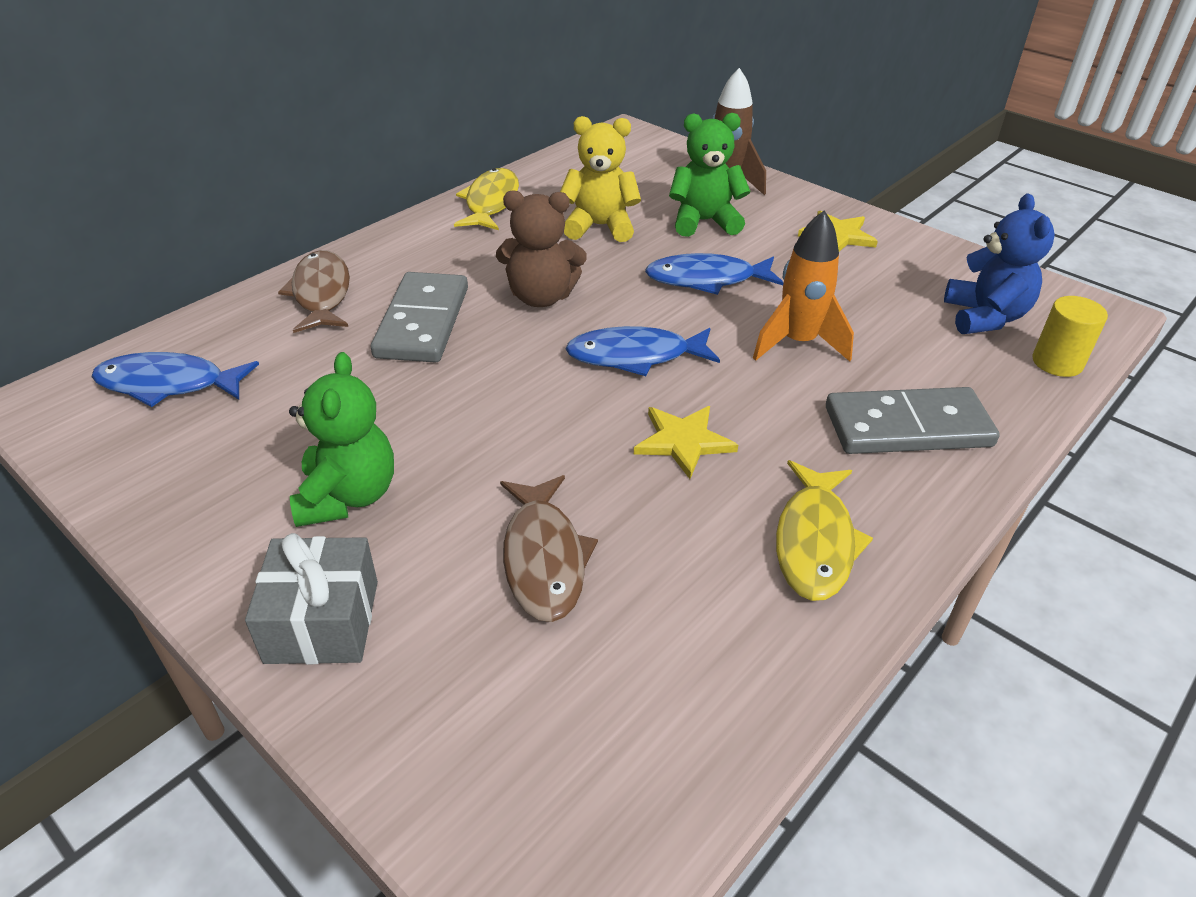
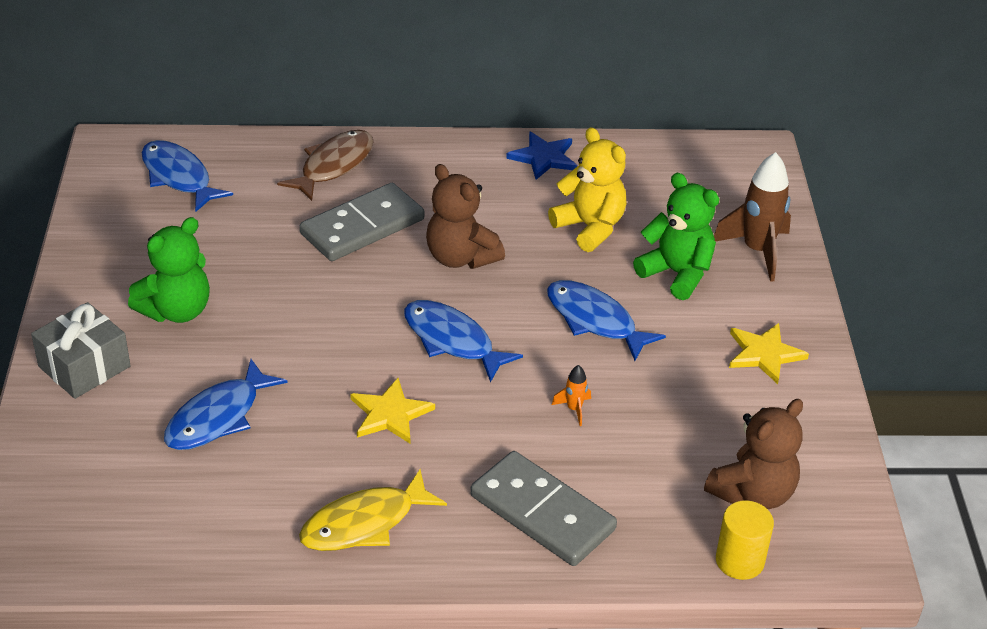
camera: 45 degrees right, 0 degrees up
(491, 202) = (544, 157): yellow fish -> blue star
(544, 558) = (218, 417): brown fish -> blue fish
(798, 343) = (574, 409): orange rocket -> orange rocket, size x0.45
(984, 317) = (753, 493): blue teddy bear -> brown teddy bear

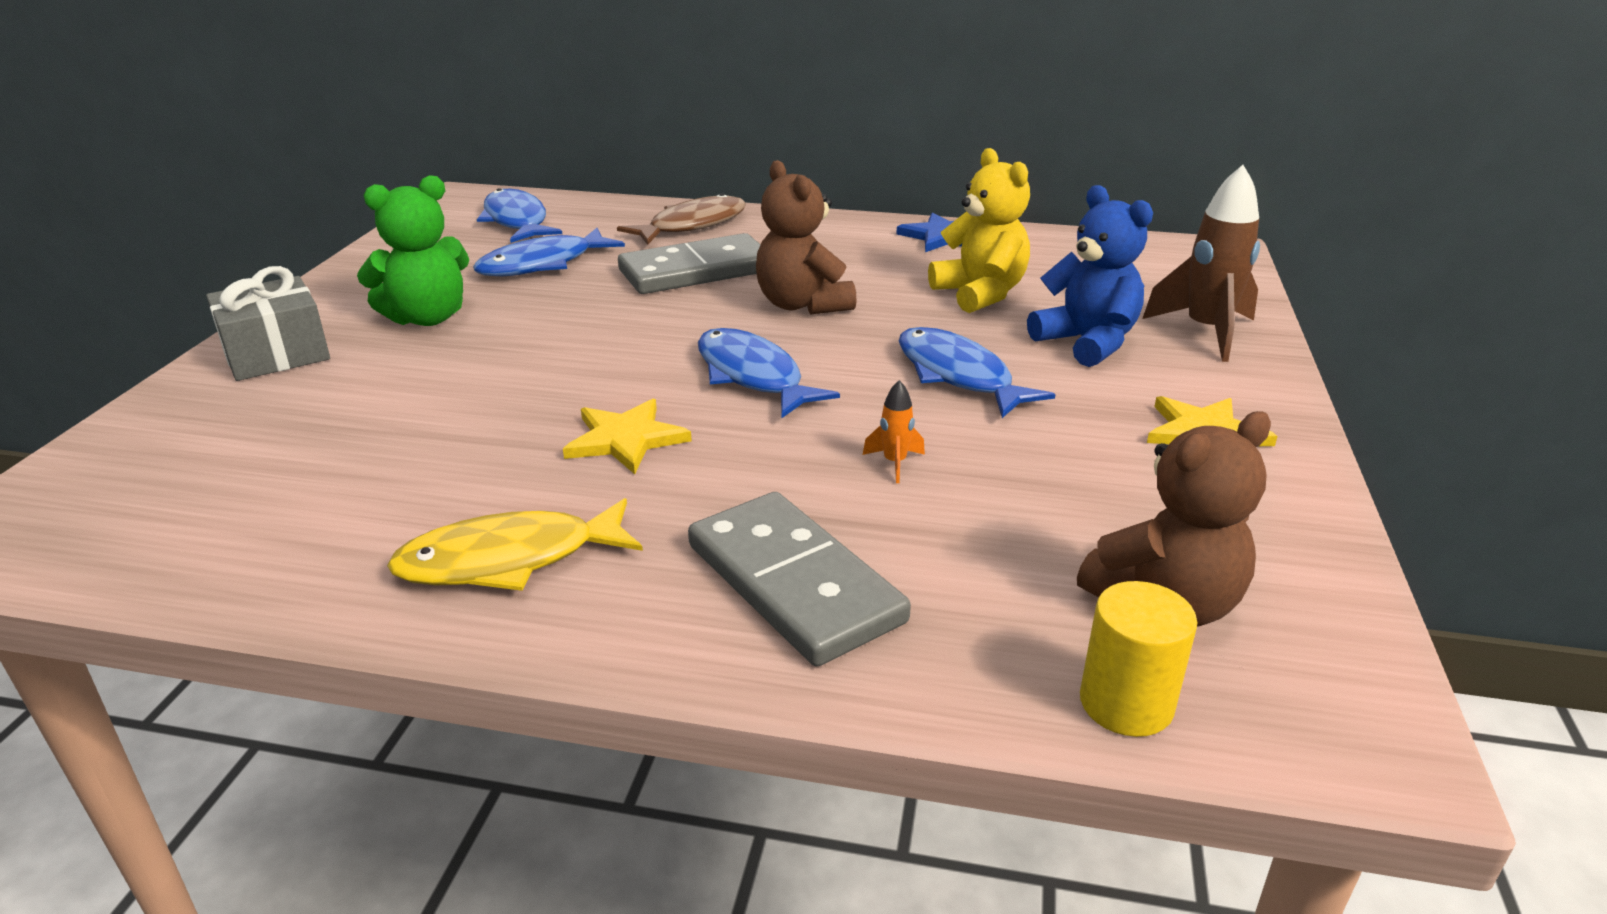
camera: 15 degrees right, 10 degrees down
(218, 417) = (396, 417): blue fish -> blue fish (543, 264)
(677, 274) = (1087, 343): green teddy bear -> blue teddy bear

